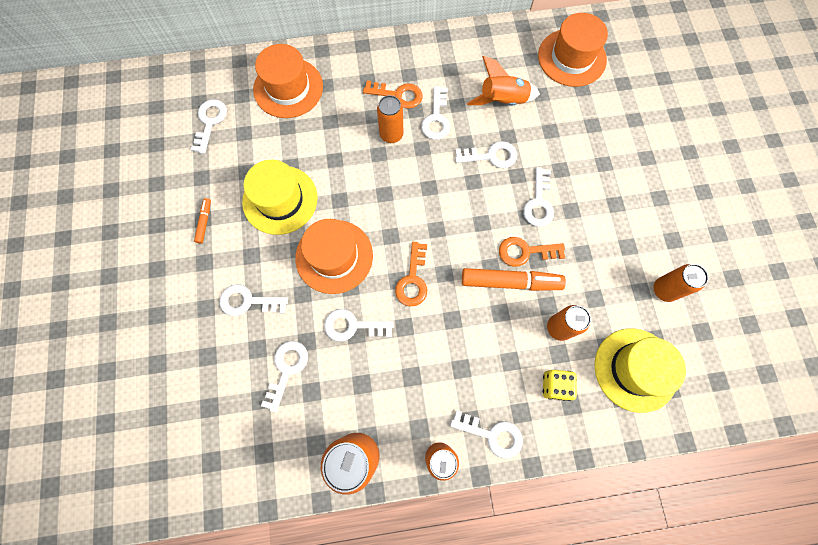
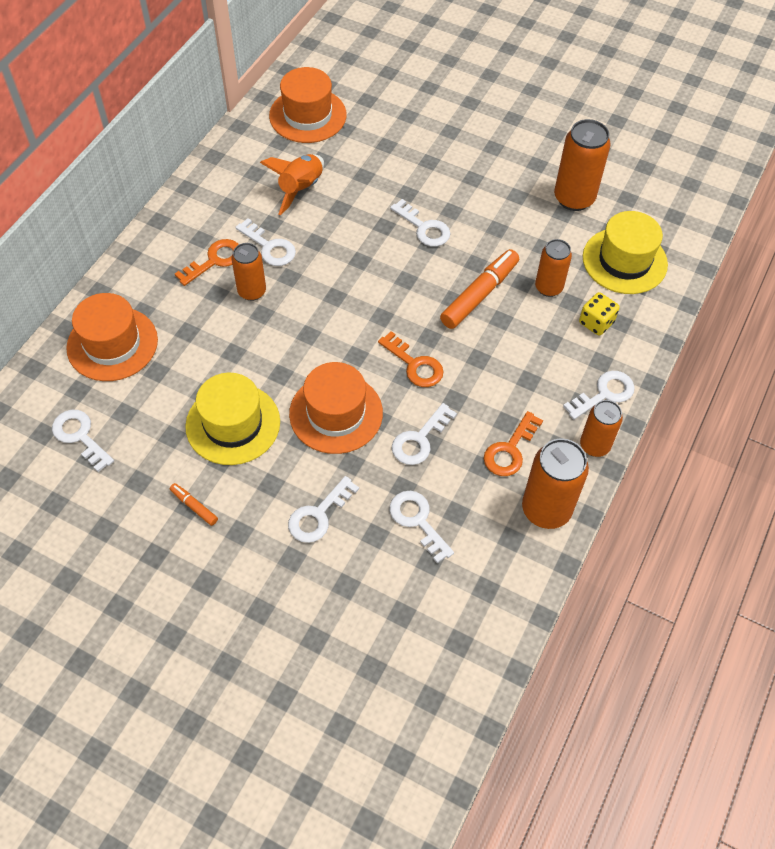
camera: 55 degrees left, 15 degrees down
(491, 156) = (347, 232): white key -> none
(525, 252) = (461, 266): orange key -> orange key (510, 450)
(664, 290) = (574, 198): orange can -> orange can, size x1.56

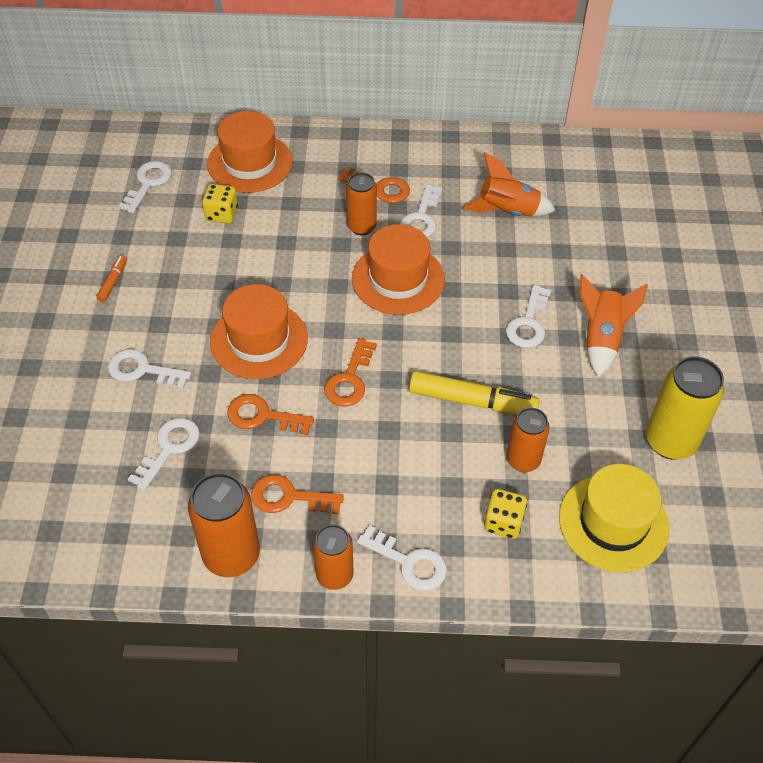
camera: 65 degrees right, 5 degrees down
(165, 389) = (221, 214): none -> yellow dice
(233, 424) = (209, 272): yellow hat -> none
(307, 115) = (605, 180): orange hat -> orange hat (398, 279)
(419, 440) = (262, 416): white key -> orange key
(463, 192) = (601, 338): none -> orange rocket
(479, 294) = (472, 401): orange marker -> yellow marker
(574, 198) = (670, 441): orange can -> yellow can

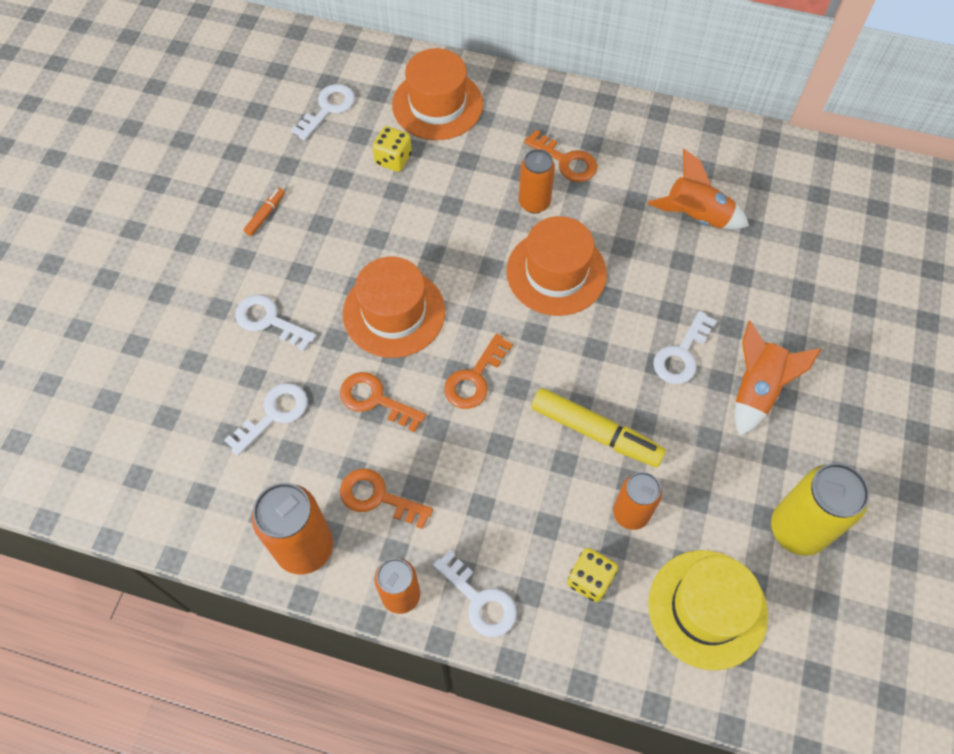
camera: 15 degrees right, 10 degrees up
(421, 218) = (600, 205): white key -> none

